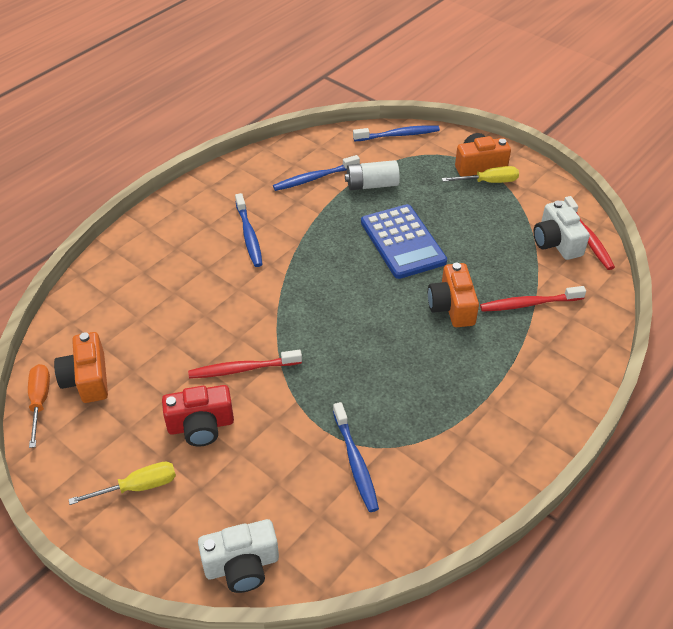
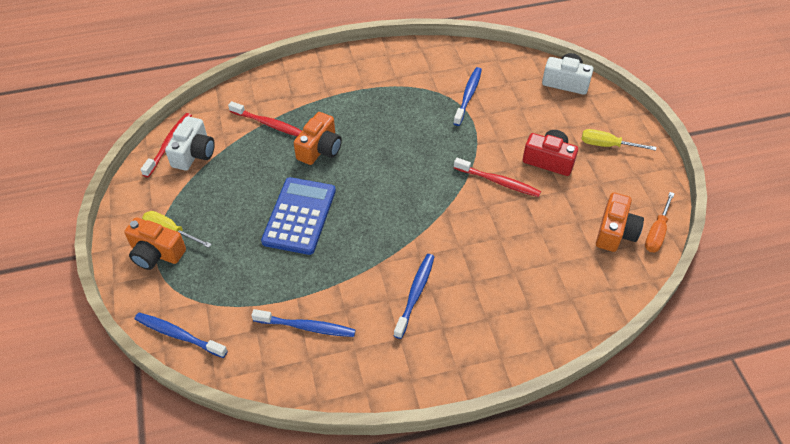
camera: 145 degrees left, 5 degrees up
(372, 185) = (265, 287): white battery -> none

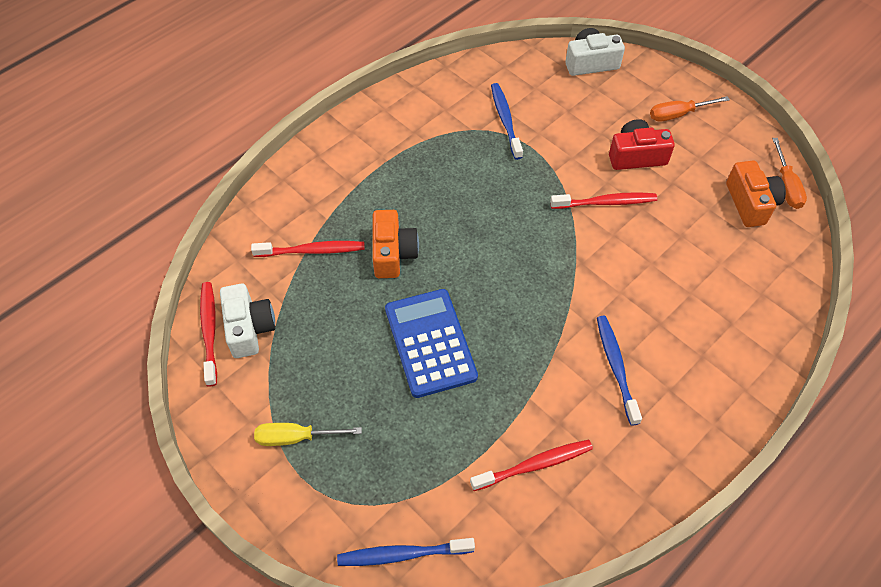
camera: 30 degrees left, 5 degrees up
(156, 253) = (299, 472): orange camera -> none
(306, 327) = (534, 465): blue toothbrush -> red toothbrush
(607, 145) = (678, 114): yellow screwdriver -> orange screwdriver

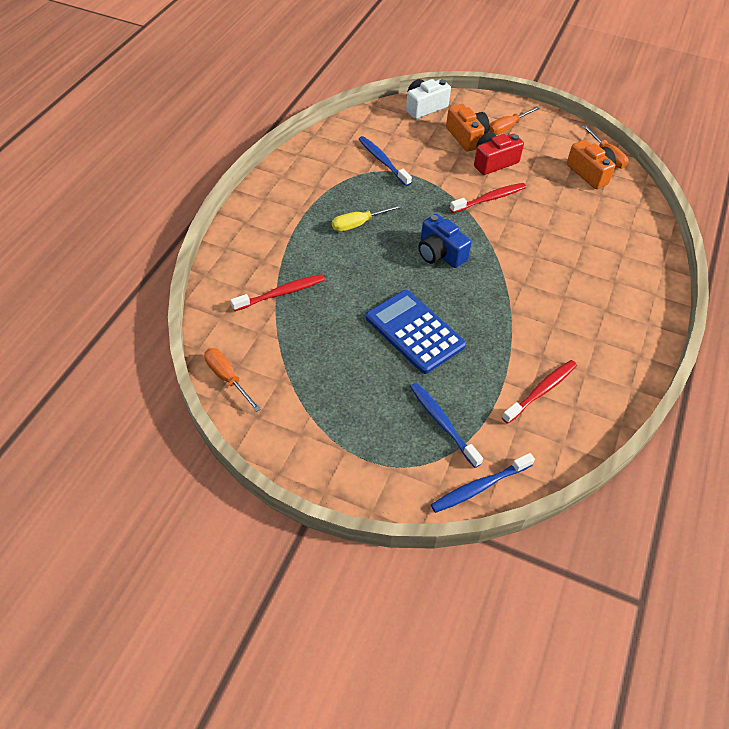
camera: 25 degrees left, 5 degrees down
(209, 331) = (227, 378): red toothbrush -> orange screwdriver
(249, 328) = (261, 365): white camera -> none
(296, 437) = (347, 433): yellow screwdriver -> yellow screwdriver (358, 224)
(393, 253) = (348, 277): orange camera -> orange camera (466, 137)
(509, 255) = (440, 253): none -> blue camera
(616, 367) = (560, 307): blue toothbrush -> blue toothbrush (442, 423)

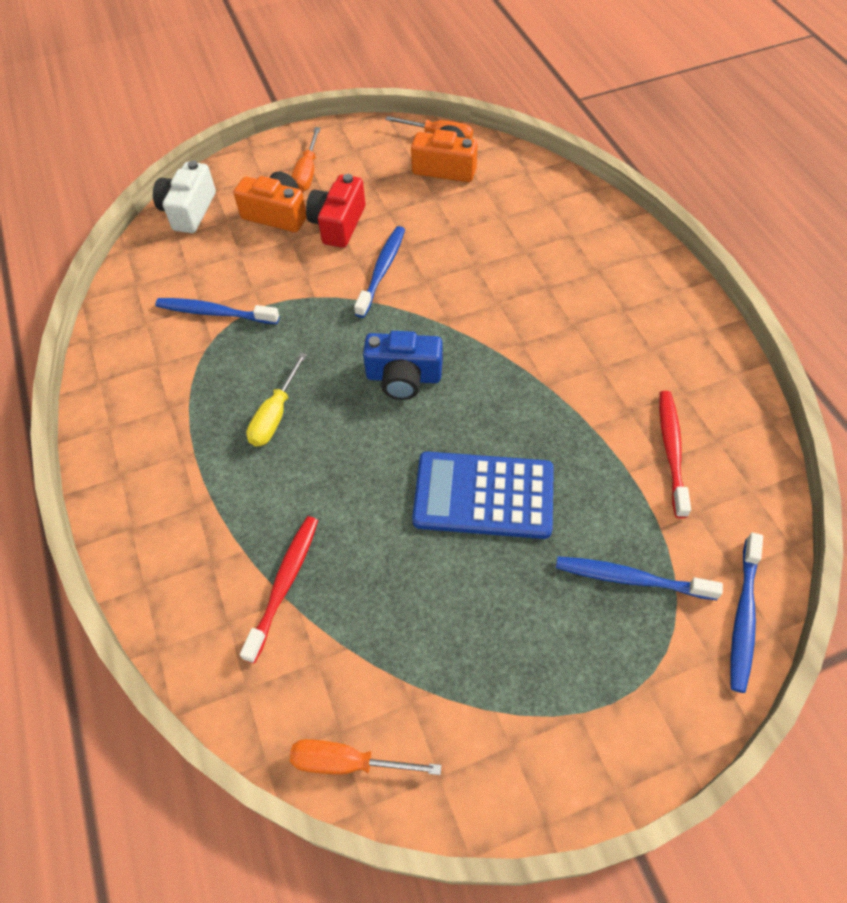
camera: 40 degrees left, 5 degrees up
(489, 199) = (382, 271): red toothbrush -> blue toothbrush

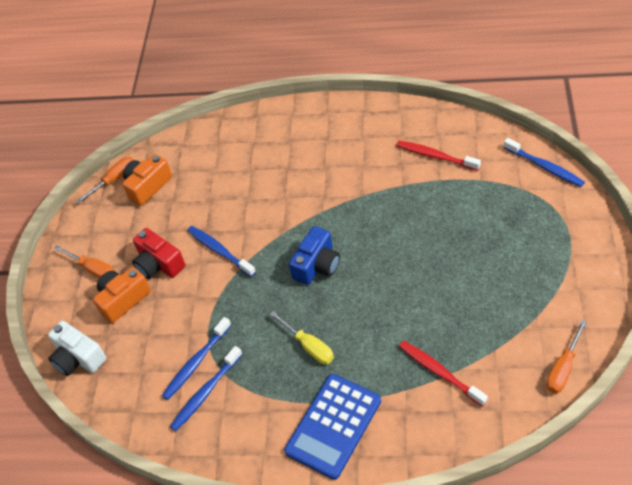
camera: 60 degrees left, 5 degrees down
(483, 495) = (424, 252): blue calculator -> blue calculator (333, 426)
(631, 579) = (505, 204): blue toothbrush -> blue toothbrush (206, 392)

